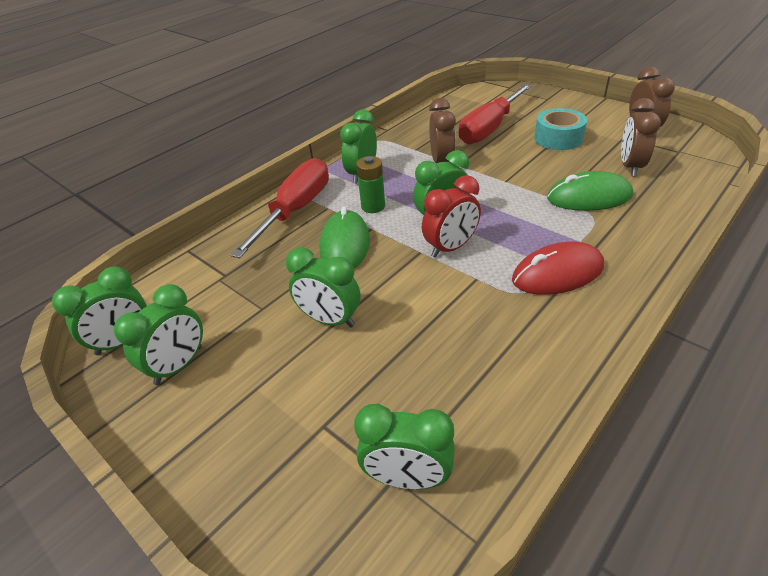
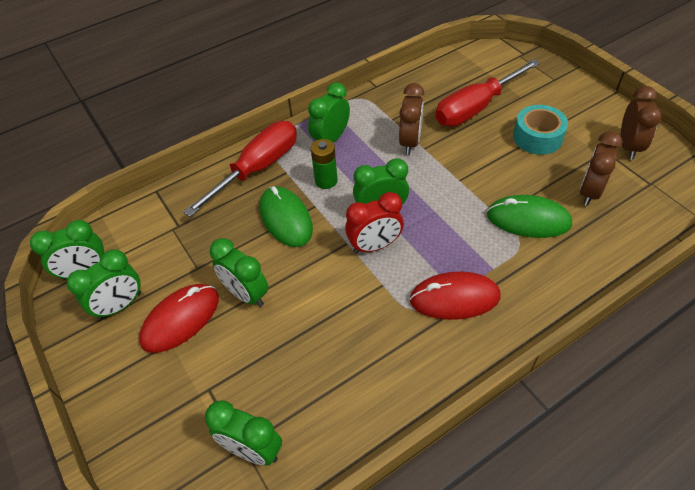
camera: 15 degrees right, 10 degrees up
(260, 362) = (180, 319): none -> red mouse
(345, 245) = (286, 219): green mouse -> green mouse turned 45 degrees counterclockwise

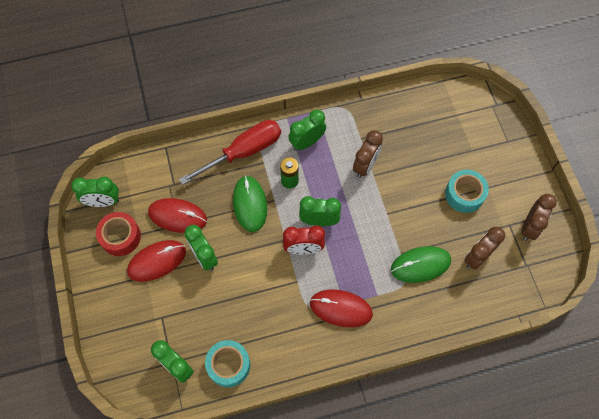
camera: 15 degrees right, 15 degrees up
(120, 305) = (120, 237): green clock -> red tape
(194, 258) = (177, 216): none -> red mouse
(330, 421) = (228, 365): none -> turquoise tape
(476, 107) = (431, 149): red screwdriver -> none
(528, 220) = (420, 265): green mouse -> green mouse turned 45 degrees counterclockwise

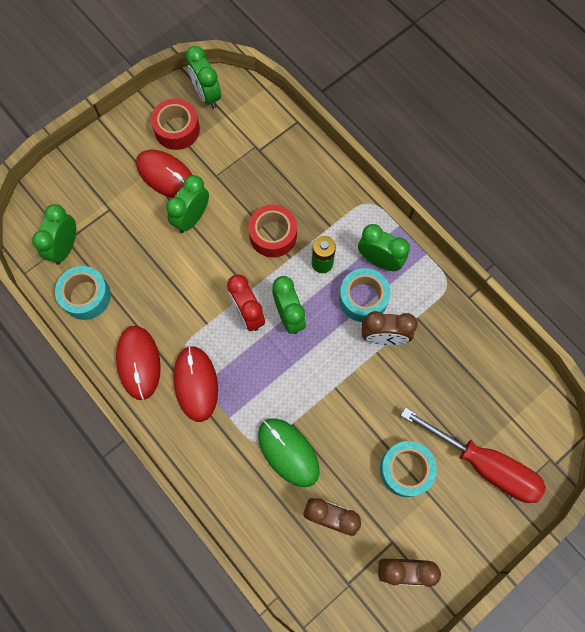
camera: 65 degrees right, 5 degrees up
(177, 216) = (225, 171): red mouse -> red mouse (139, 362)
(243, 152) = (332, 200): red screwdriver -> red screwdriver (483, 464)
(250, 204) = (273, 235): green mouse -> red tape
(330, 166) = (363, 298): none -> turquoise tape

